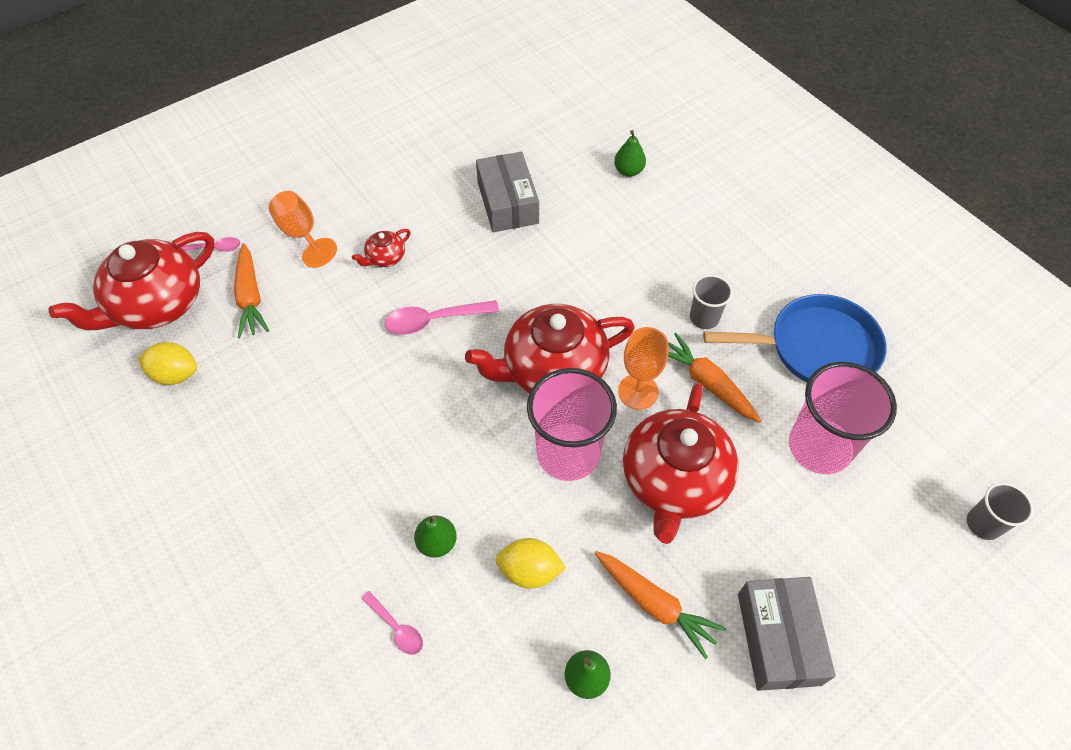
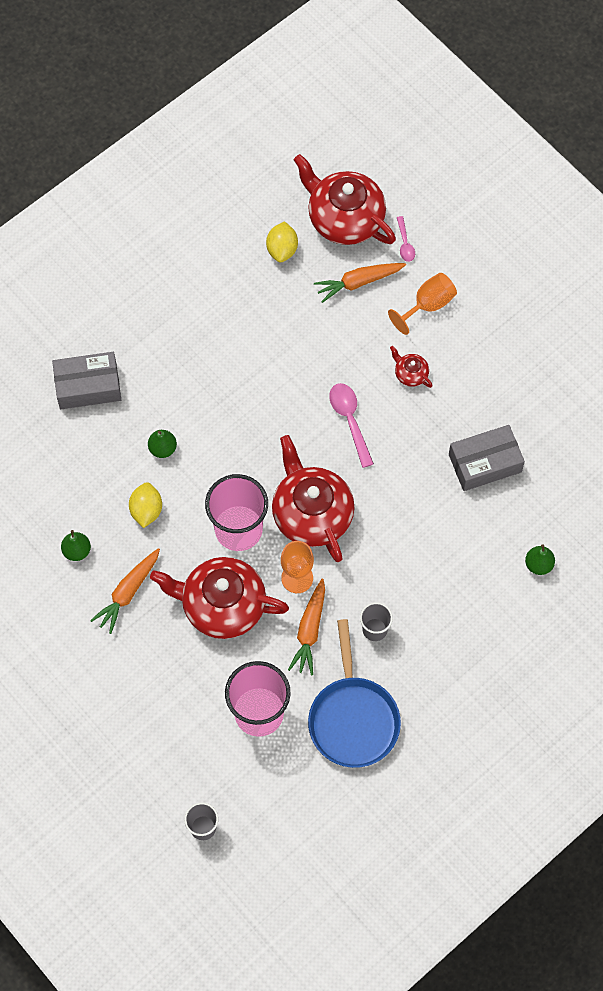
camera: 85 degrees right, 10 degrees up
(396, 628) = (103, 432): pink spoon -> none
(707, 383) = (309, 631): orange carrot -> orange carrot turned 150 degrees clockwise
(778, 638) = (109, 673): grey box -> grey box (88, 386)

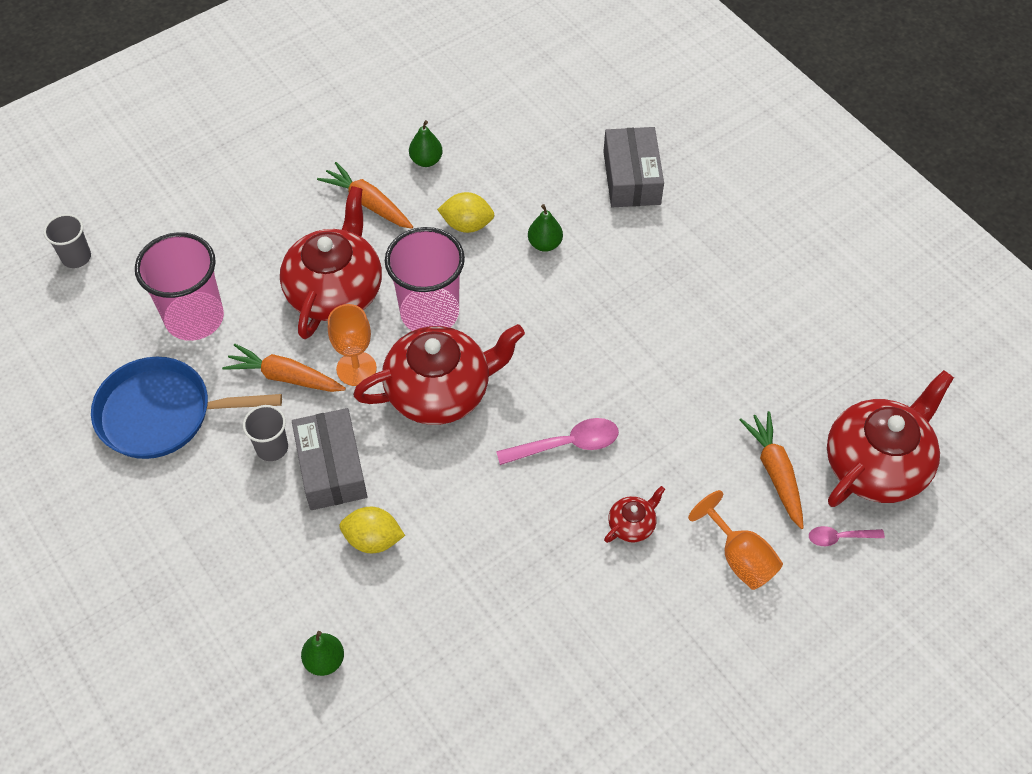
camera: 95 degrees right, 10 degrees down
(282, 249) = (823, 386): yellow lemon -> yellow lemon (373, 539)
(485, 463) = (487, 606): grey box -> grey box (331, 468)

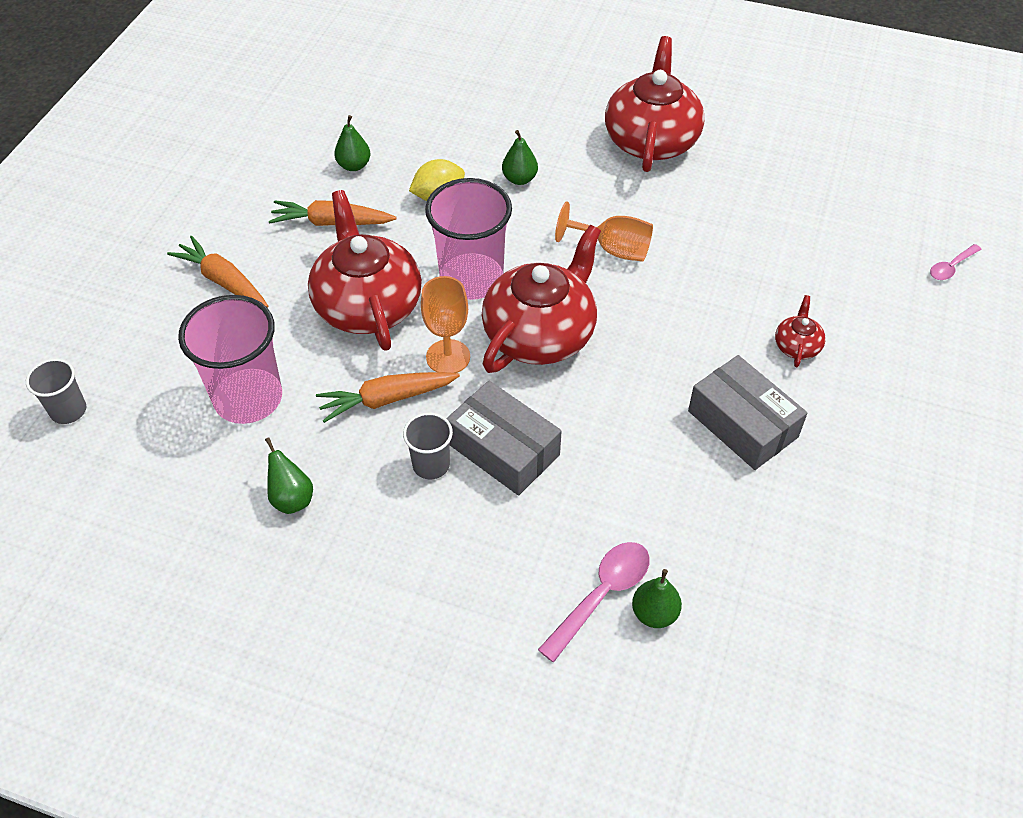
camera: 35 degrees left, 5 degrees down
(161, 414) = (292, 498): blue pan -> green pear
(373, 539) = (598, 485): yellow lemon -> none
(567, 444) = (686, 316): pink spoon -> pink spoon (602, 595)
(631, 178) = (543, 99): grey box -> grey box (742, 424)
(740, 558) = (898, 322): orange goblet -> orange goblet (613, 249)
(775, 473) = (861, 248): orange carrot -> orange carrot (223, 281)
(877, 464) = (923, 203): red teapot -> red teapot (651, 140)

